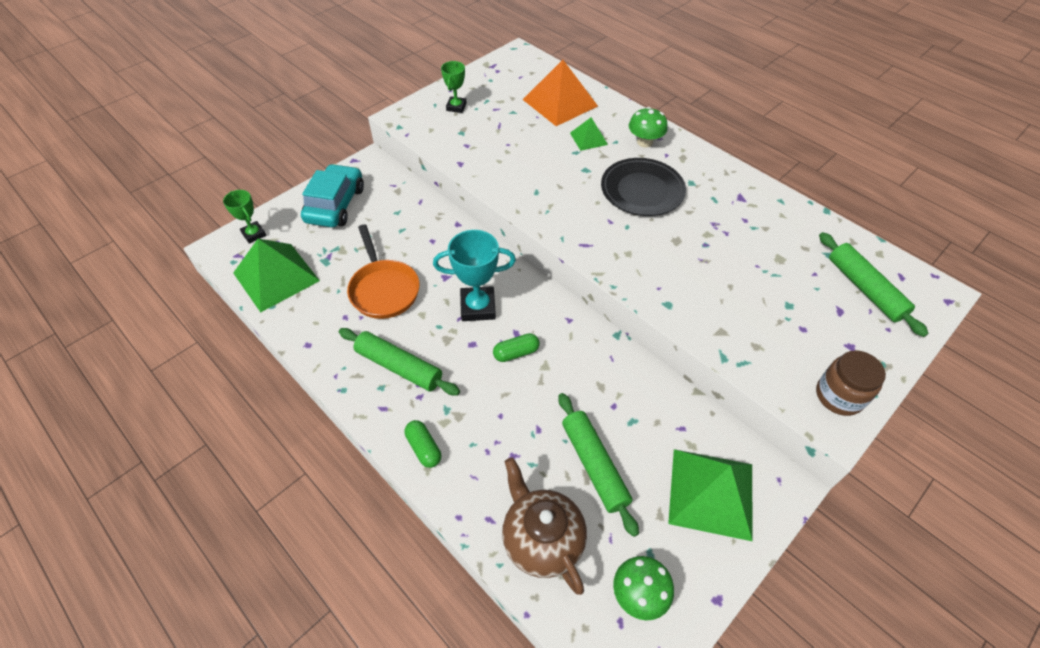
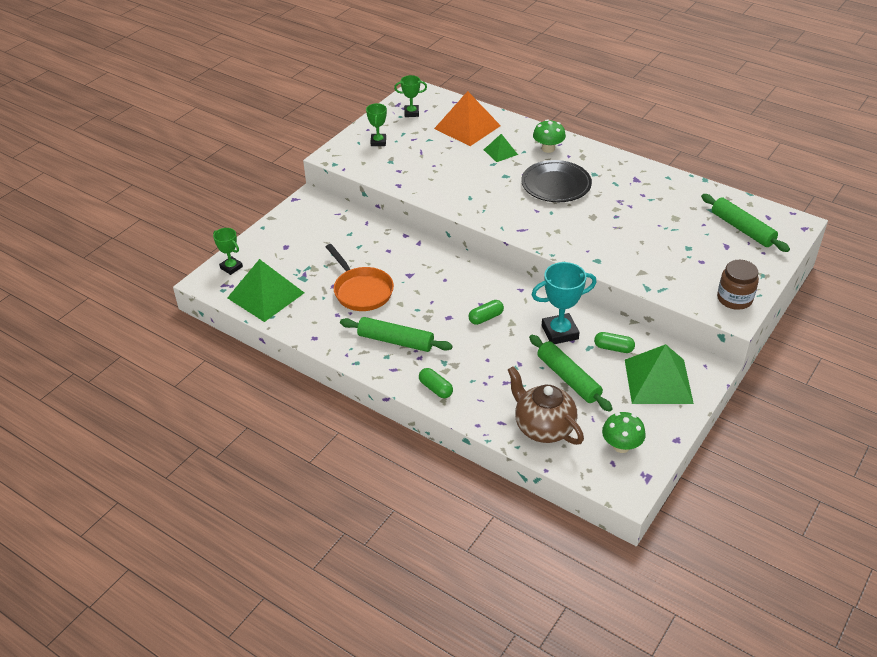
camera: 10 degrees left, 10 degrees down
(335, 205) = (293, 235): turquoise car -> none
(478, 307) = (444, 291): turquoise trophy -> turquoise trophy (559, 332)
(504, 78) = (411, 113): none -> green trophy
(663, 428) = (613, 348): none -> green capsule

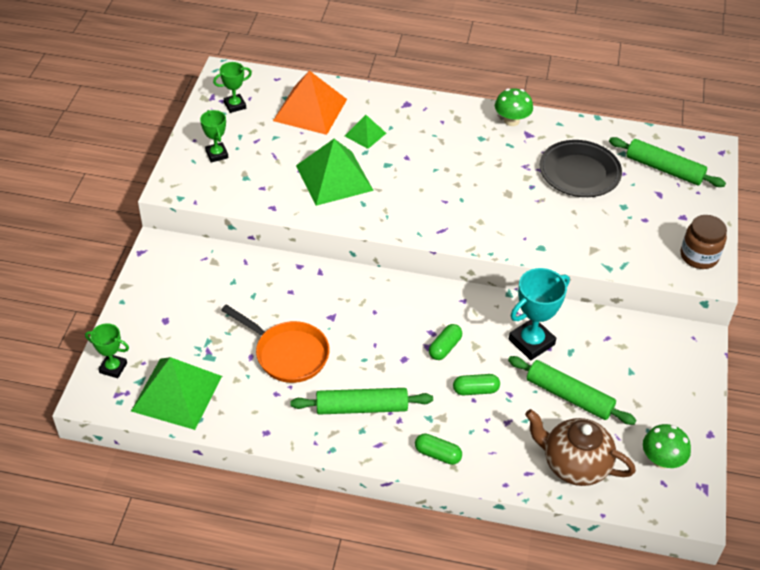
camera: 25 degrees left, 5 degrees up
(548, 149) = (415, 117): green mushroom -> green mushroom (511, 121)
(556, 185) = (448, 163): black plate -> black plate (579, 172)
(613, 348) = (595, 345): green capsule -> green capsule (475, 390)
(658, 381) = (658, 370): green pyramid -> green pyramid (334, 177)

